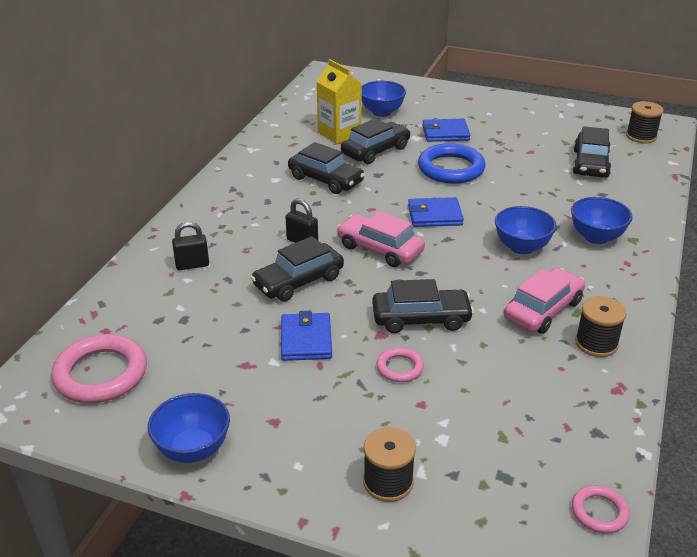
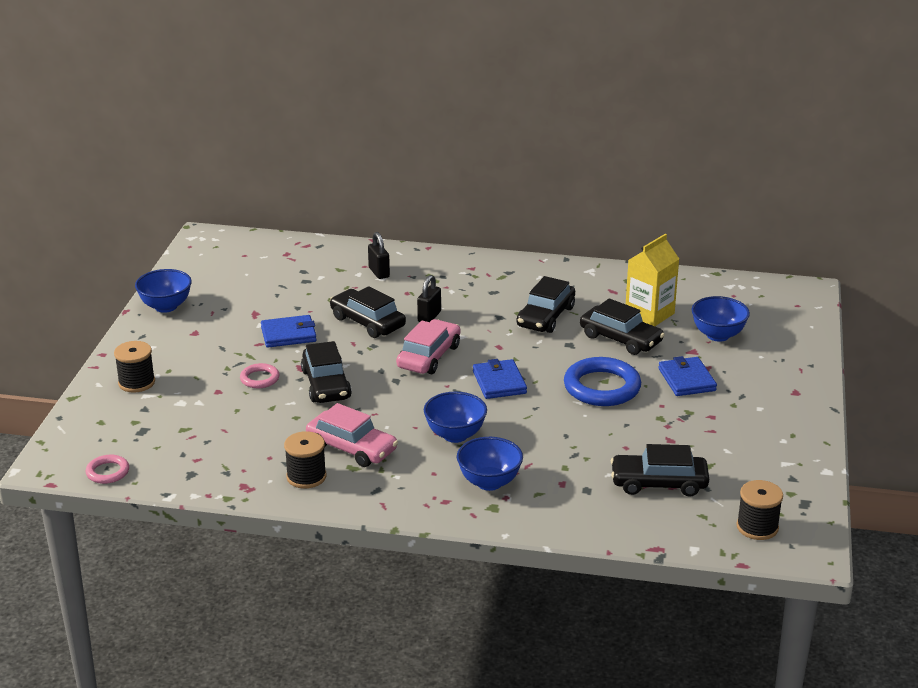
camera: 80 degrees right, 5 degrees down
(101, 374) = (238, 261): pink ring -> none

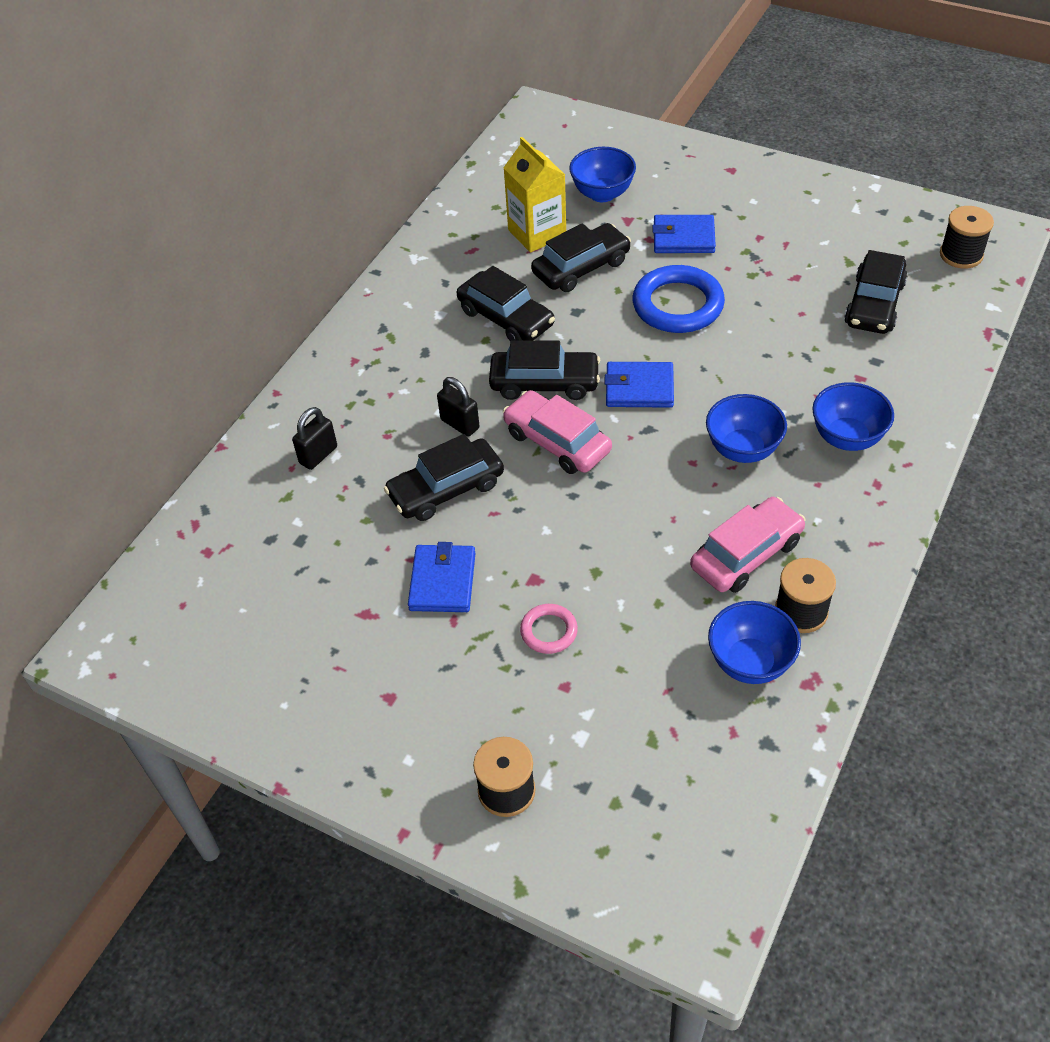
camera: 70 degrees left, 20 degrees up
(107, 472) = (741, 851): pink ring -> none
(166, 306) = (293, 728): blue bowl -> blue bowl (750, 662)
(326, 384) = (589, 558): black car -> black car (544, 383)
(379, 272) = (318, 455): black padlock -> black padlock turned 45 degrees counterclockwise

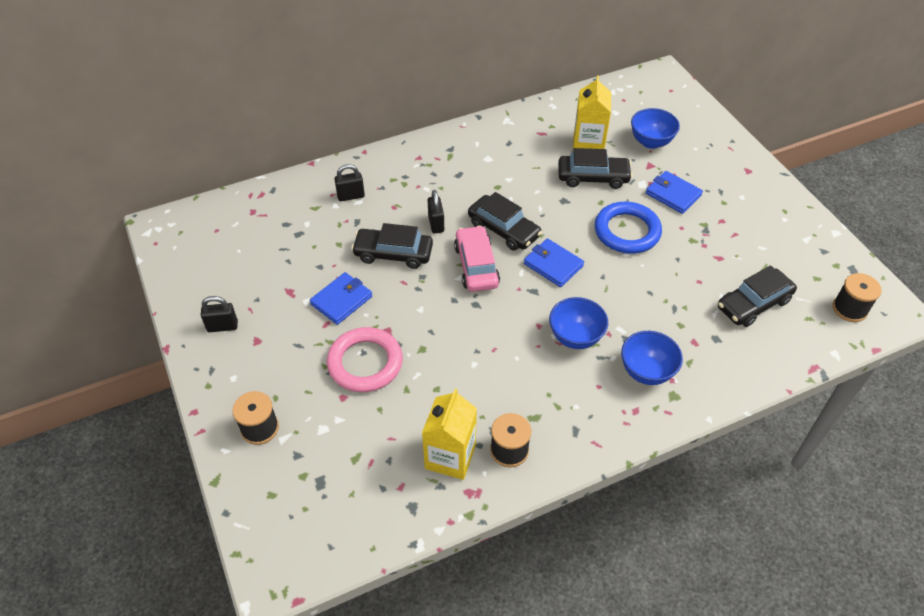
camera: 35 degrees right, 0 degrees up
(326, 711) = (222, 326): none -> black padlock
(506, 318) = (520, 181): black car -> none
(549, 631) = (365, 363): pink ring -> pink ring, size x1.94
(746, 554) = (513, 397): pink car -> none
(750, 662) = (450, 457): blue bowl -> yellow carton

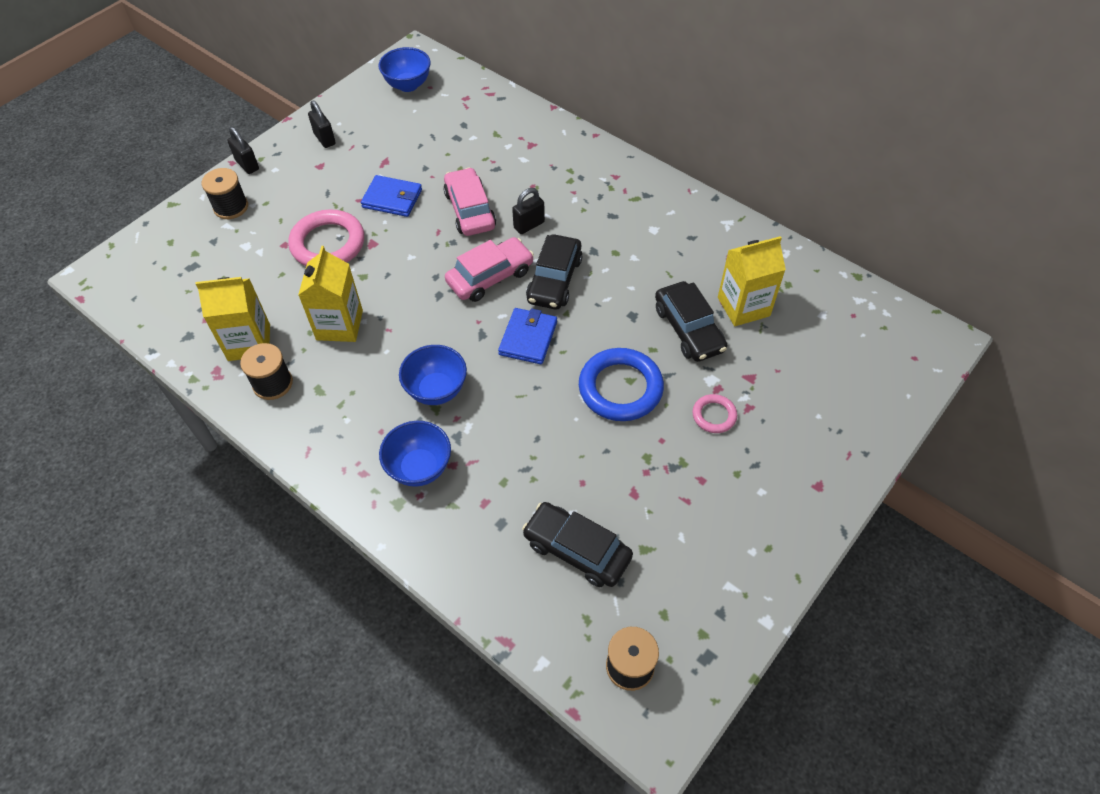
camera: 65 degrees right, 5 degrees up
(351, 196) = (527, 151): black padlock -> black padlock (247, 165)
(393, 253) = (470, 210): black car -> pink car
(469, 382) = (339, 325): none -> yellow carton
(651, 142) = (794, 366): blue bowl -> blue bowl (408, 85)
(673, 194) = (714, 415): blue wallet -> pink ring

